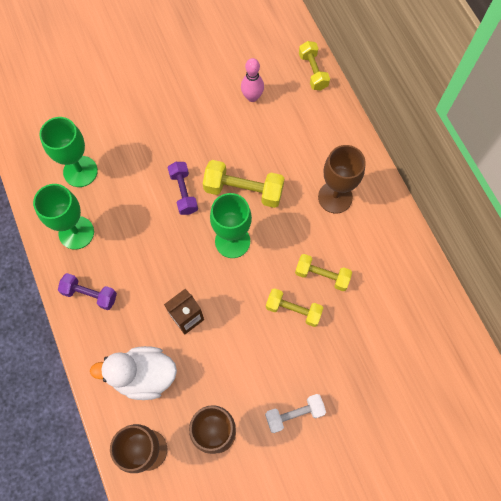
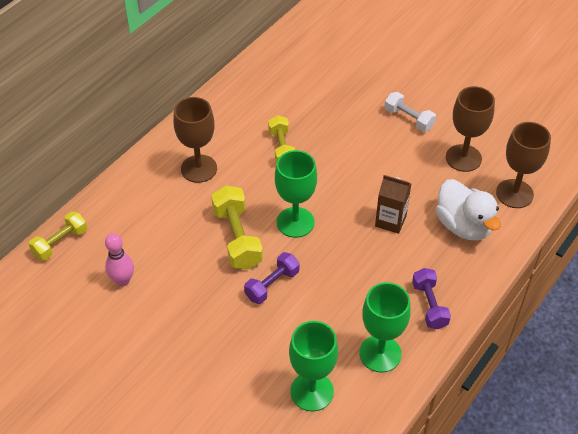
camera: 120 degrees left, 20 degrees down
(293, 310) = (326, 153): yellow dumbbell -> none

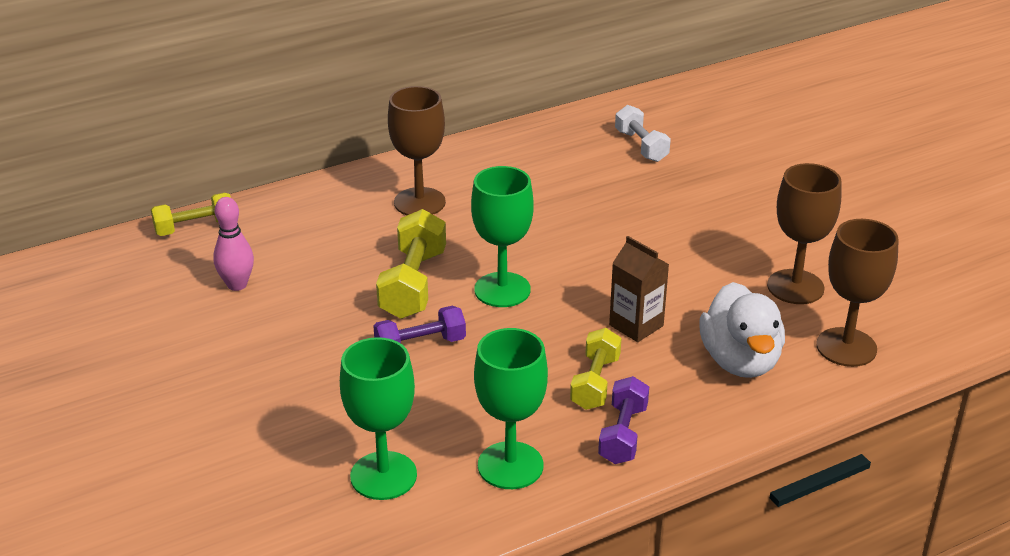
camera: 25 degrees right, 15 degrees down
(282, 148) = (543, 210): yellow dumbbell -> yellow dumbbell (595, 383)
(408, 119) = (744, 225): white dumbbell -> white dumbbell (641, 146)

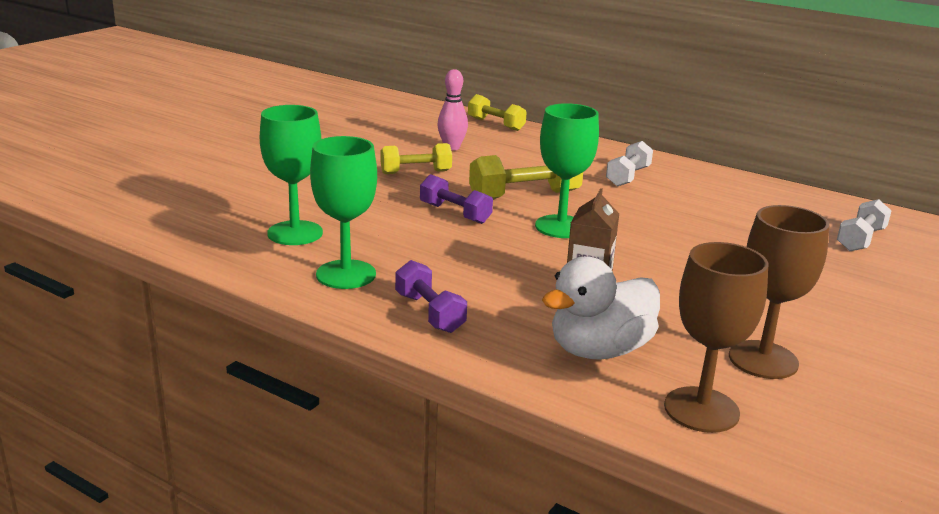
camera: 60 degrees right, 10 degrees down
(419, 202) = (628, 176): brown goblet -> white dumbbell
(595, 383) = (486, 287): yellow dumbbell -> yellow dumbbell (416, 172)
(623, 434) = (429, 313): purple dumbbell -> purple dumbbell turned 75 degrees clockwise

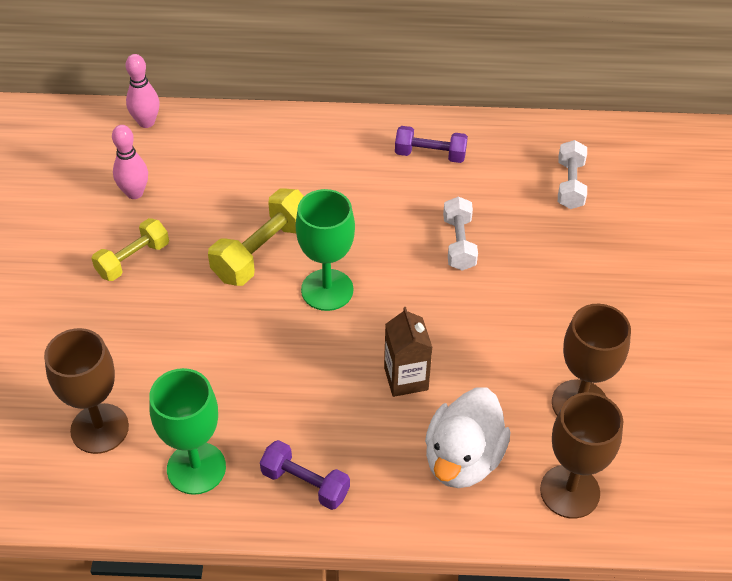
camera: 30 degrees left, 25 degrees up
(295, 233) = (99, 428): green goblet -> brown goblet
(455, 213) = (221, 316): purple dumbbell -> purple dumbbell (430, 155)
(496, 124) = (146, 122): yellow dumbbell -> pink bowling pin
(628, 176) = (333, 168): white dumbbell -> white dumbbell (459, 243)

